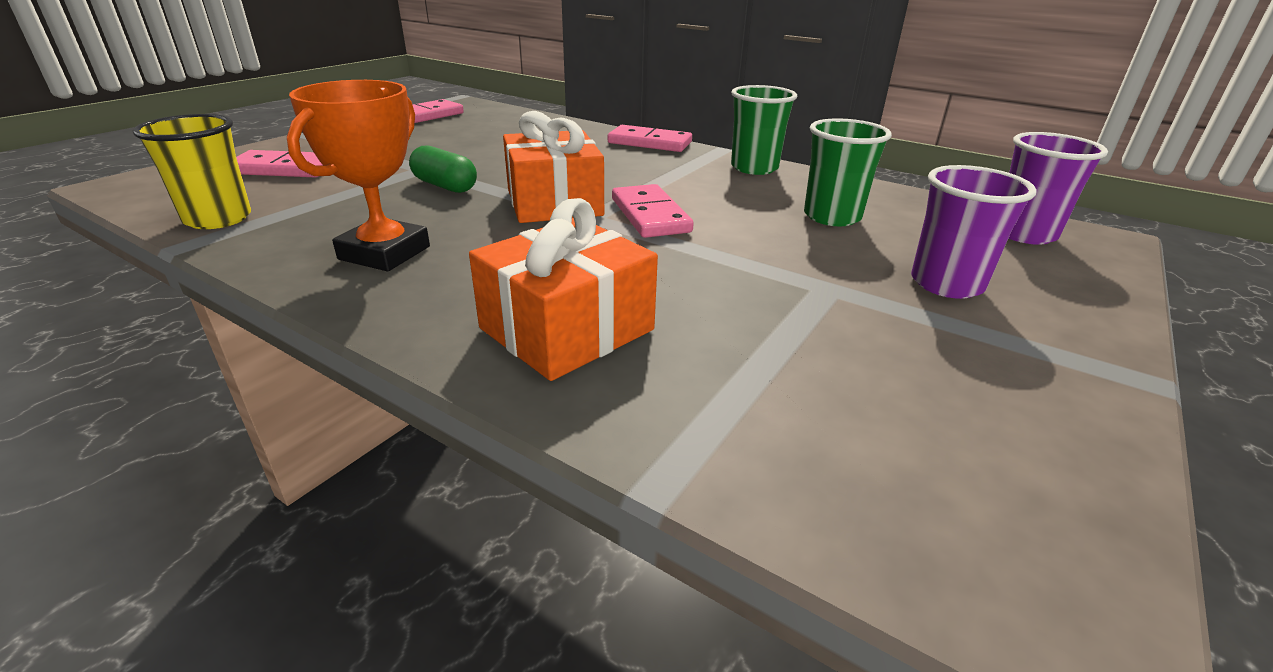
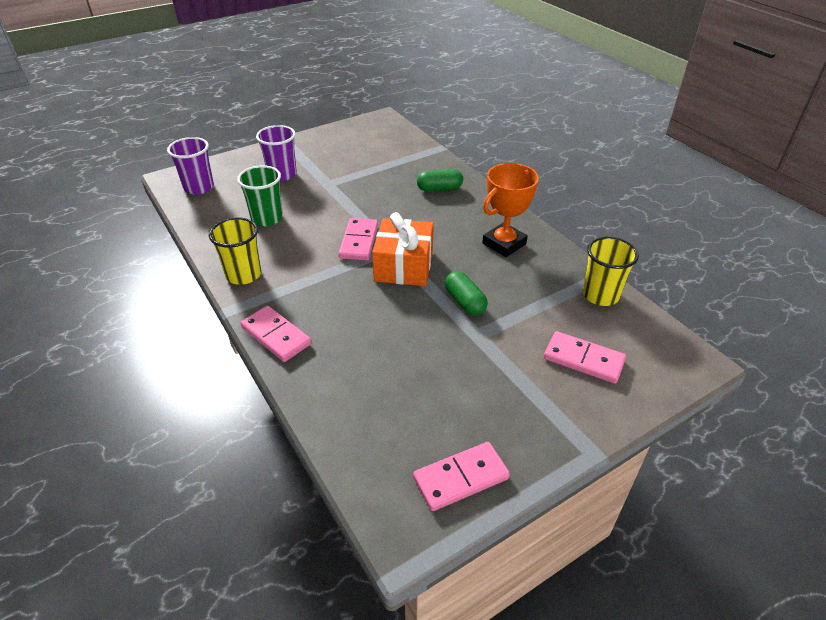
camera: 155 degrees left, 10 degrees up
(567, 329) = (439, 189): orange gift -> green capsule
(754, 168) = (243, 275): green cup -> yellow cup

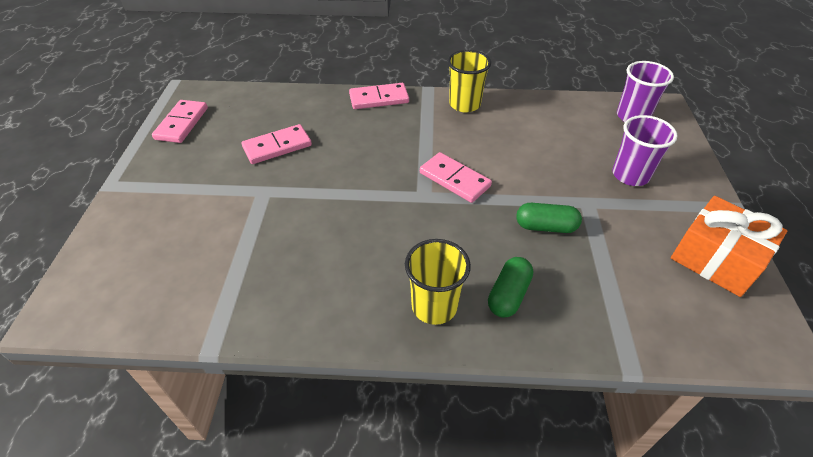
camera: 125 degrees right, 5 degrees up
(267, 218) = (542, 139): green cup -> none
(404, 266) = (390, 191): orange gift -> orange gift (716, 259)
(465, 302) = (304, 204): green capsule -> green capsule (545, 227)
(504, 244) = (349, 286): orange trophy -> none
(583, 360) = (163, 236): pink domino -> pink domino (277, 146)
(600, 295) = (196, 310): yellow cup -> yellow cup (434, 306)

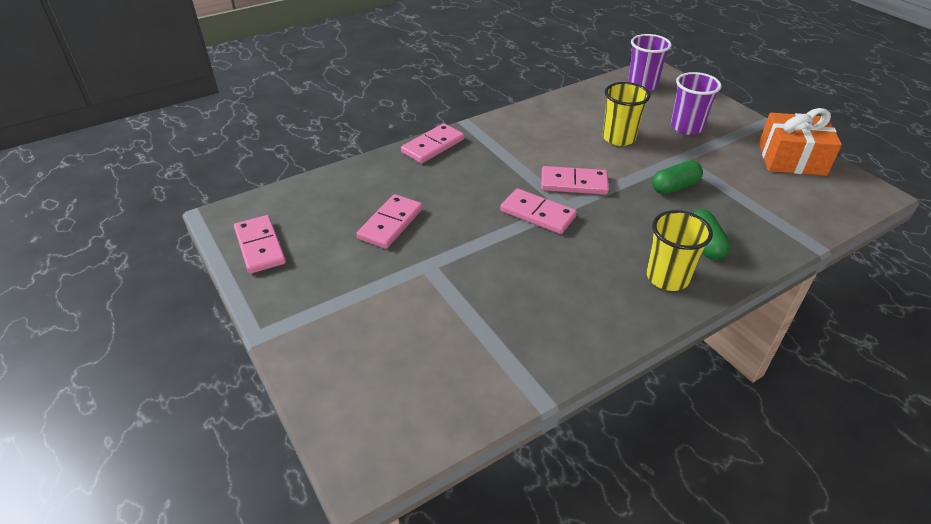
camera: 35 degrees left, 5 degrees down
(392, 191) = (538, 214): none -> pink domino
(464, 104) = (511, 123): yellow cup -> yellow cup (618, 138)

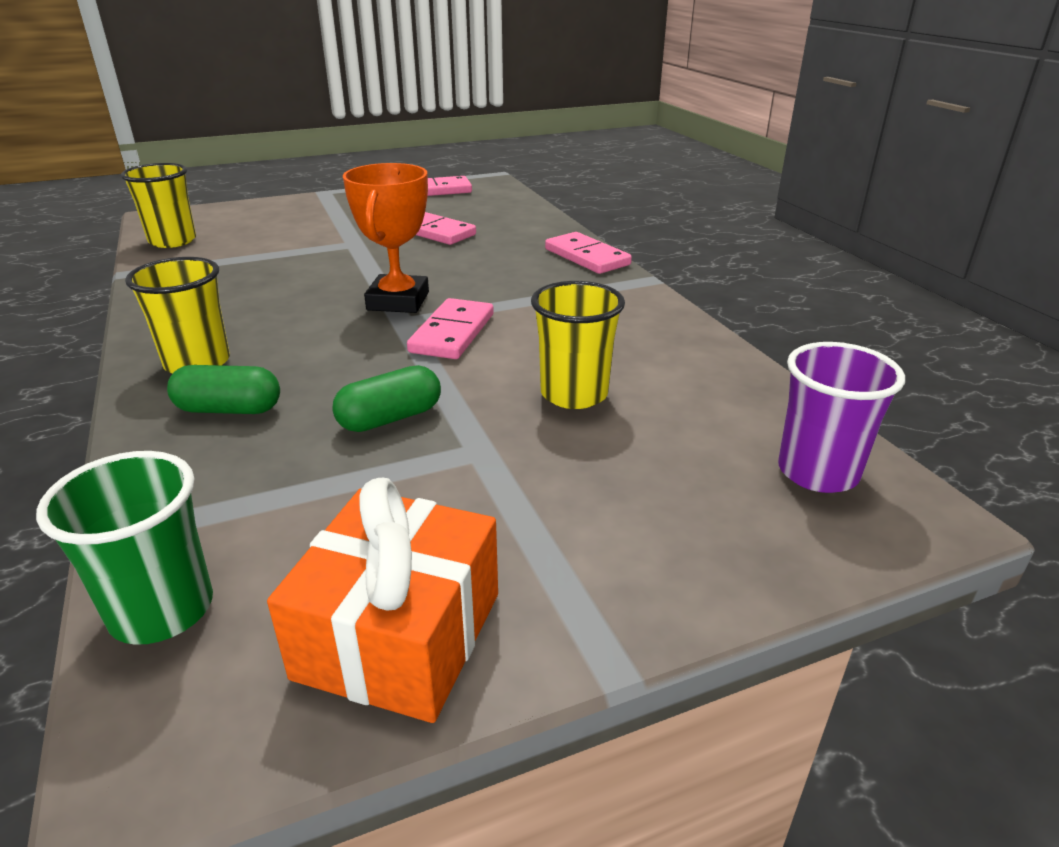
camera: 100 degrees right, 10 degrees down
(449, 406) = (172, 241): none -> yellow cup
(538, 214) = (398, 301): pink domino -> orange trophy
(674, 187) = (390, 418): green capsule -> green capsule turned 75 degrees clockwise
(686, 127) = (600, 489): purple cup -> none
(830, 212) = (162, 610): none -> green cup

